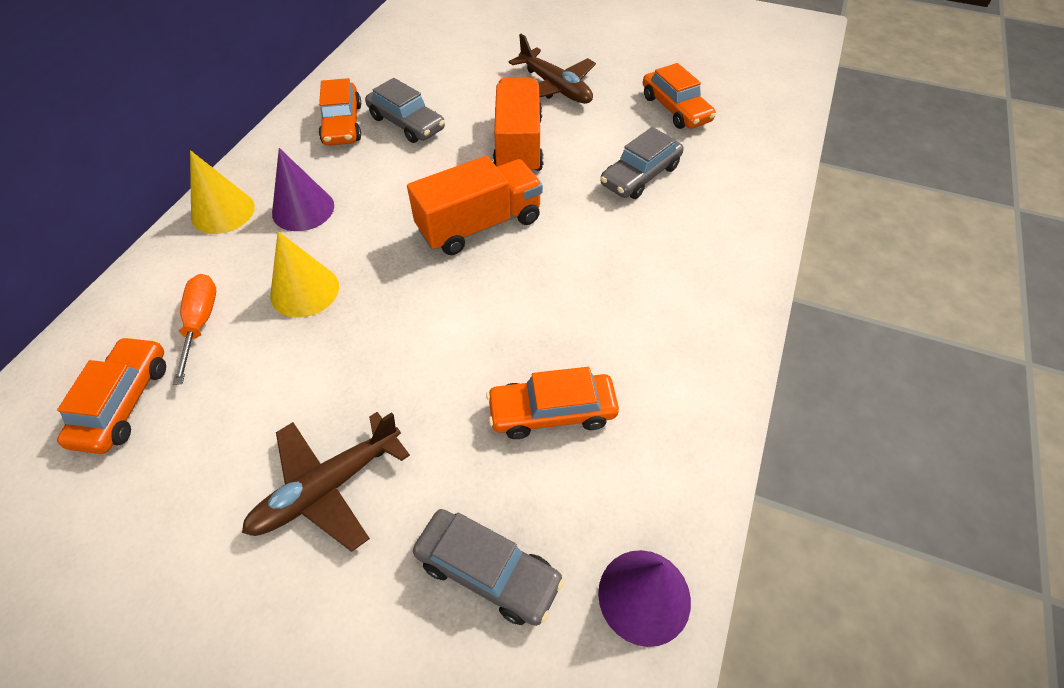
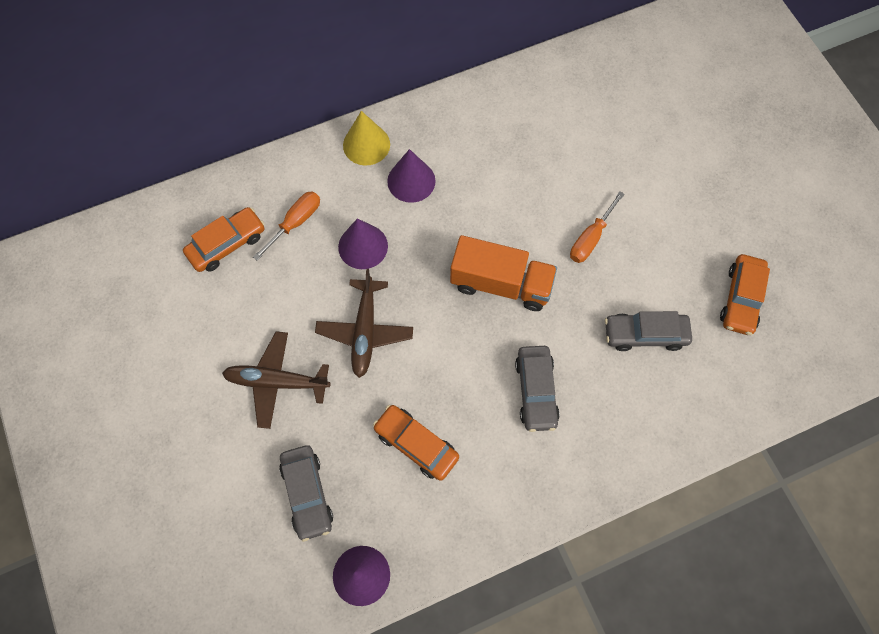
camera: 45 degrees right, 15 degrees up
(304, 290) = (363, 246): yellow cone -> purple cone
(342, 124) = (495, 123): orange car -> none
(406, 123) = (537, 155): grey car -> grey car (536, 391)
(518, 145) = (591, 238): orange truck -> orange screwdriver
(555, 87) = (674, 204): brown plane -> brown plane (365, 331)

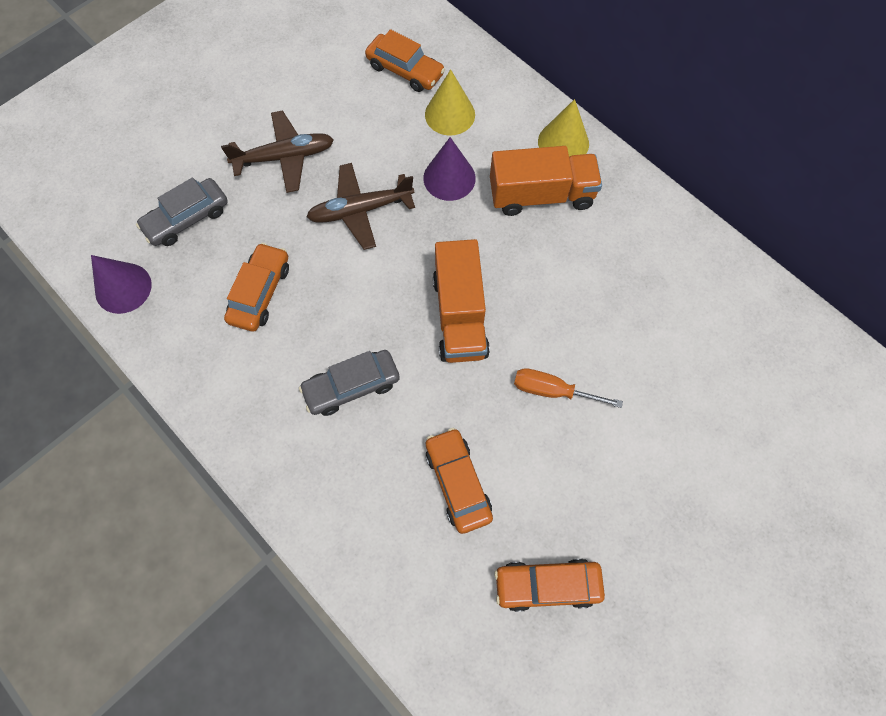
camera: 70 degrees right, 0 degrees up
(276, 382) = (285, 157): brown plane -> brown plane turned 90 degrees clockwise
(295, 223) = (450, 114): orange screwdriver -> yellow cone
(411, 181) = (541, 195): purple cone -> orange truck
(645, 334) = (458, 482): grey car -> orange car

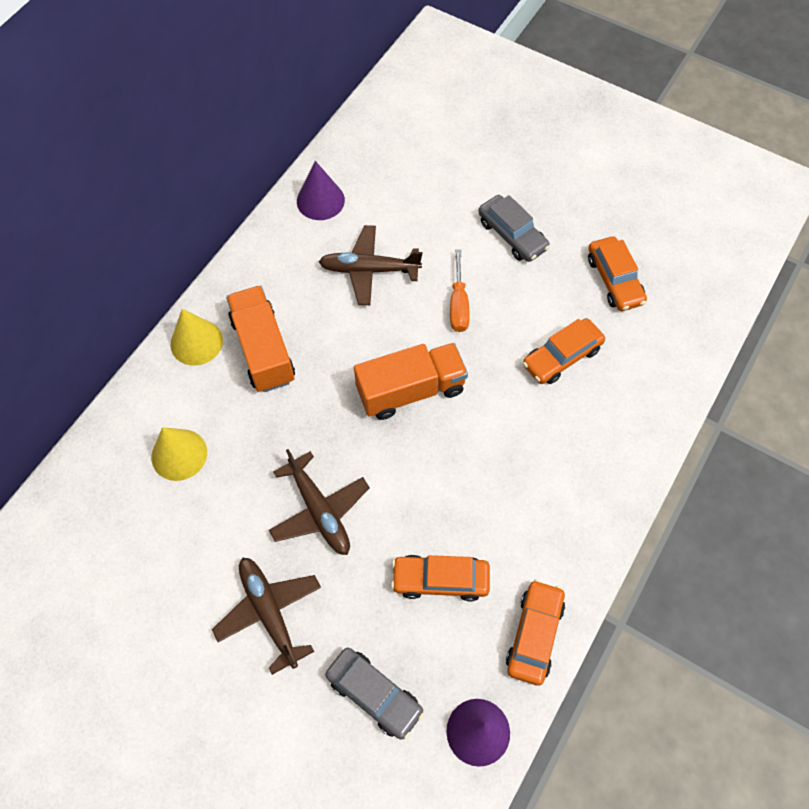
camera: 105 degrees left, 5 degrees down
(351, 386) = (508, 463): grey car -> grey car (512, 235)
(405, 70) = (124, 516): orange car -> orange car (534, 634)
(449, 178) = (261, 435): purple cone -> purple cone (320, 200)
(617, 310) = (369, 270): none -> brown plane

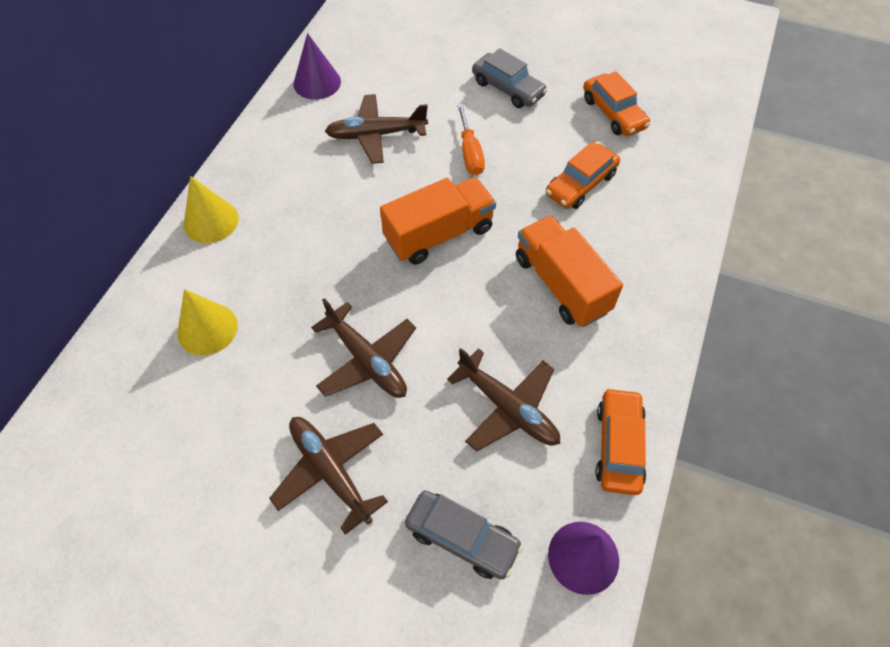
camera: 10 degrees left, 5 degrees down
(263, 350) = (281, 218): orange truck -> orange truck (561, 284)
(440, 580) = (508, 408): orange car -> brown plane

